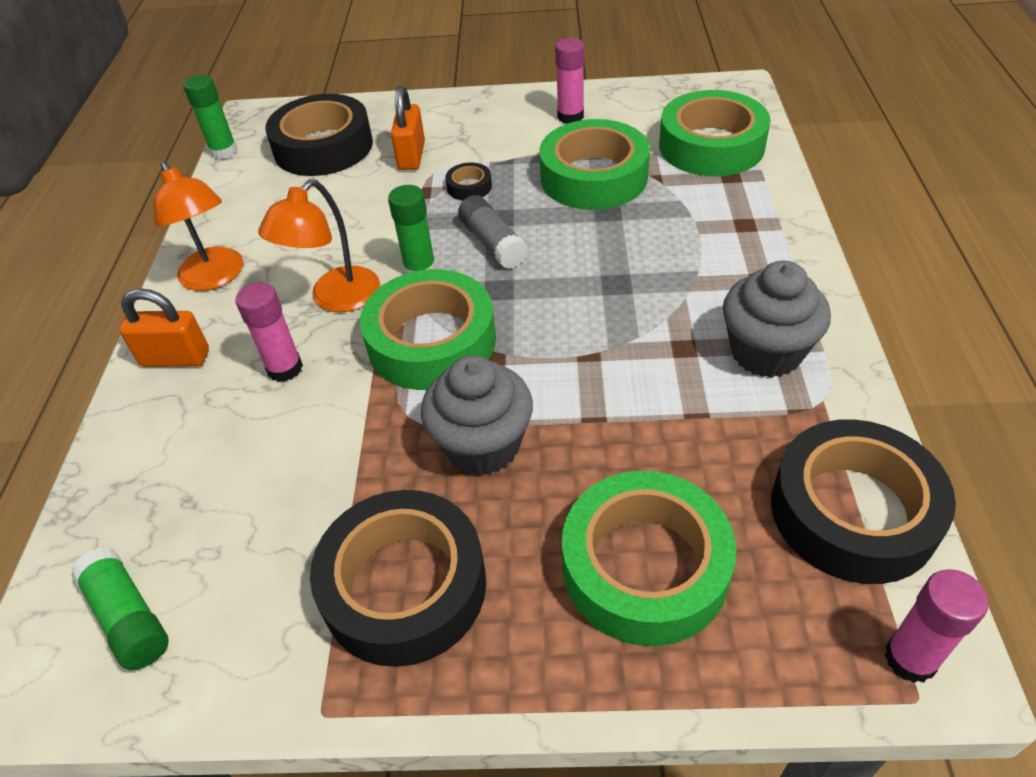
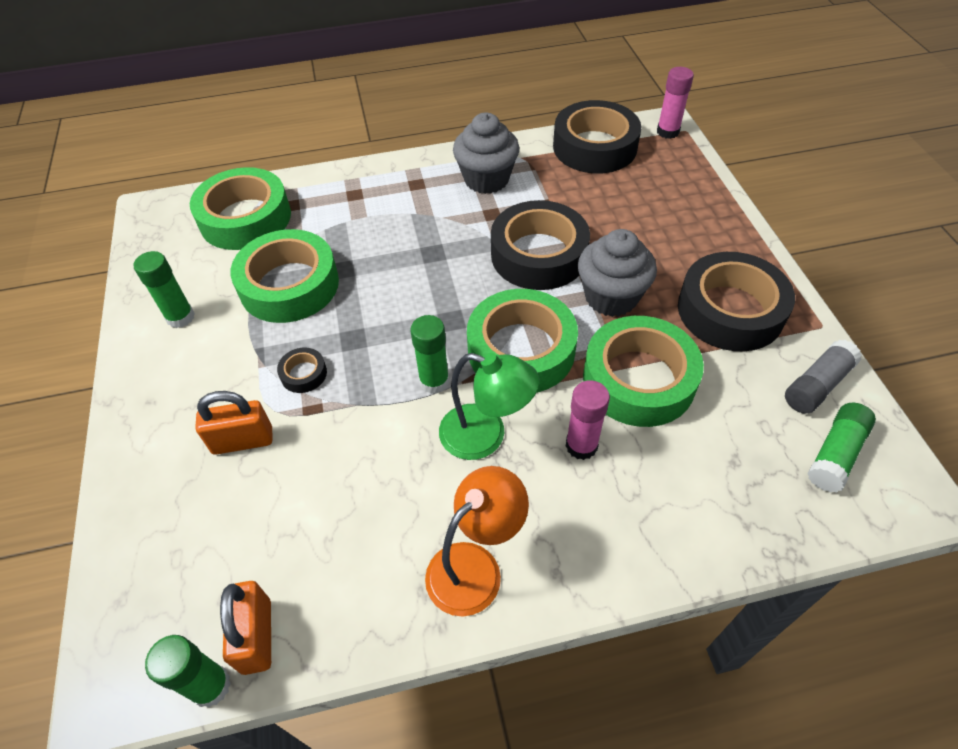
camera: 105 degrees left, 5 degrees up
(175, 358) = (598, 549): orange padlock -> orange padlock (257, 636)
(323, 147) = (213, 547): black tape -> black tape (538, 255)
(336, 299) = (485, 436): orange lamp -> green lamp
(493, 243) = (391, 337): grey glue stick -> grey glue stick (817, 385)
(570, 116) = (180, 317): pink glue stick -> green glue stick
(645, 567) = (664, 214): green tape -> green tape (638, 379)

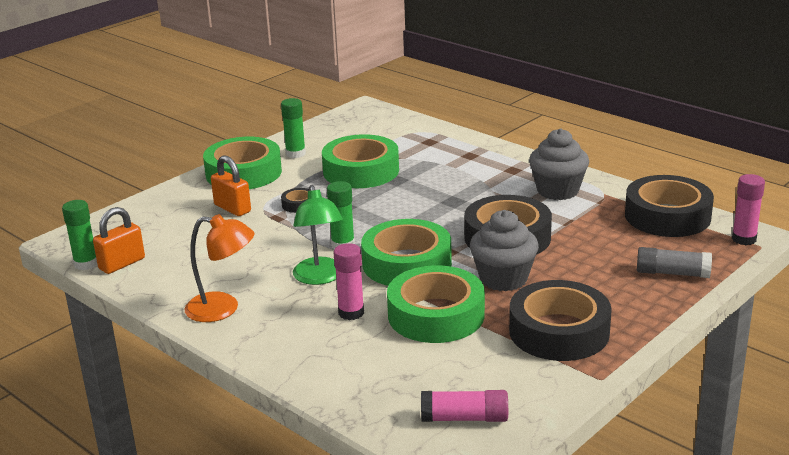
camera: 55 degrees right, 25 degrees down
(245, 218) = (397, 134): green tape -> green tape (243, 173)
(817, 385) = (528, 392): grey glue stick -> grey glue stick (672, 273)
(835, 454) = (464, 418): green glue stick -> pink glue stick

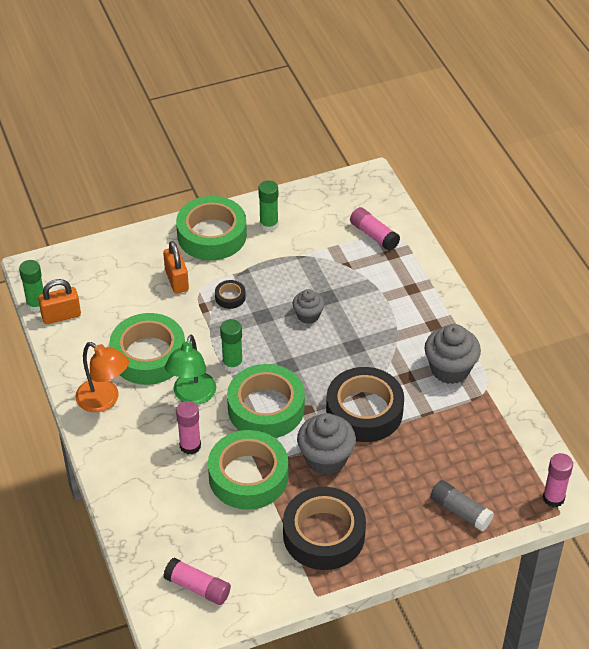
camera: 25 degrees right, 20 degrees up
(361, 171) = (307, 272): green tape -> green tape (148, 355)
(389, 195) = (308, 315): none -> grey cupcake
(402, 136) = (374, 235): none -> pink glue stick
(667, 216) = (515, 442): black tape -> none

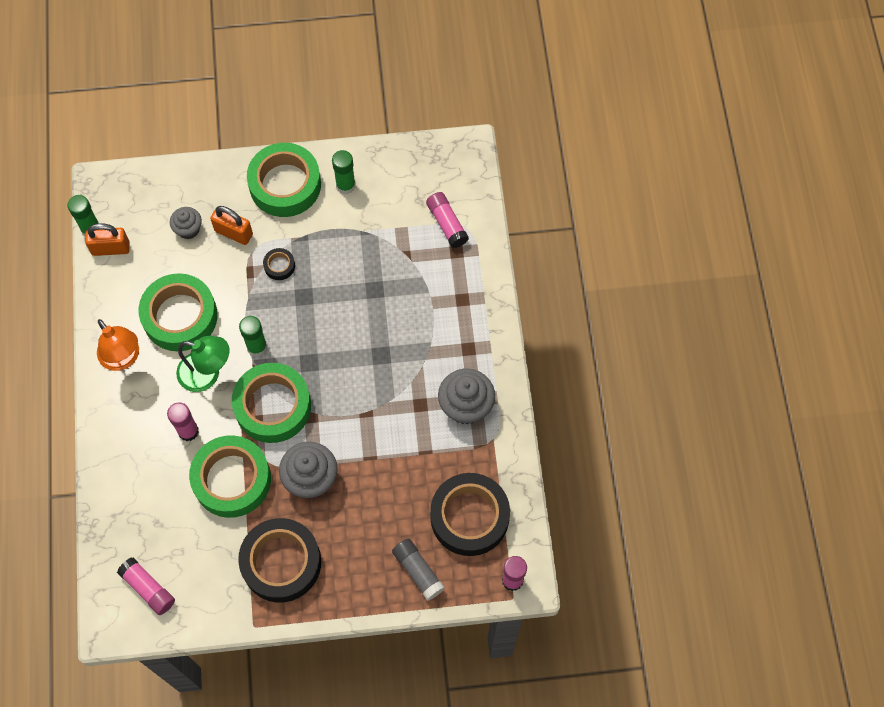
camera: 15 degrees right, 20 degrees up
(176, 280) = (233, 233): orange padlock -> orange padlock turned 60 degrees counterclockwise
(192, 396) = (207, 374): green lamp -> green lamp turned 105 degrees counterclockwise
(308, 315) = (348, 307): grey cupcake -> grey cupcake (188, 229)
(364, 411) = (365, 434): black tape -> black tape (469, 517)

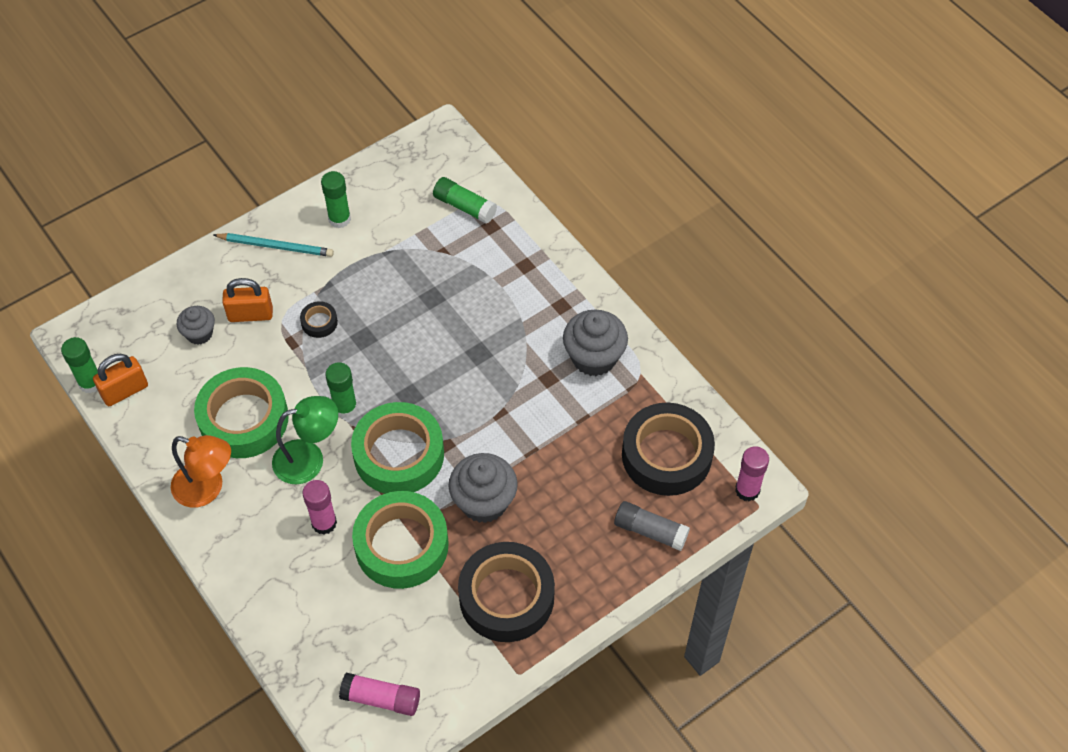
camera: 30 degrees left, 10 degrees down
(285, 185) = (276, 246): green tape -> turquoise pencil
(447, 224) = (465, 206): pink glue stick -> green glue stick

